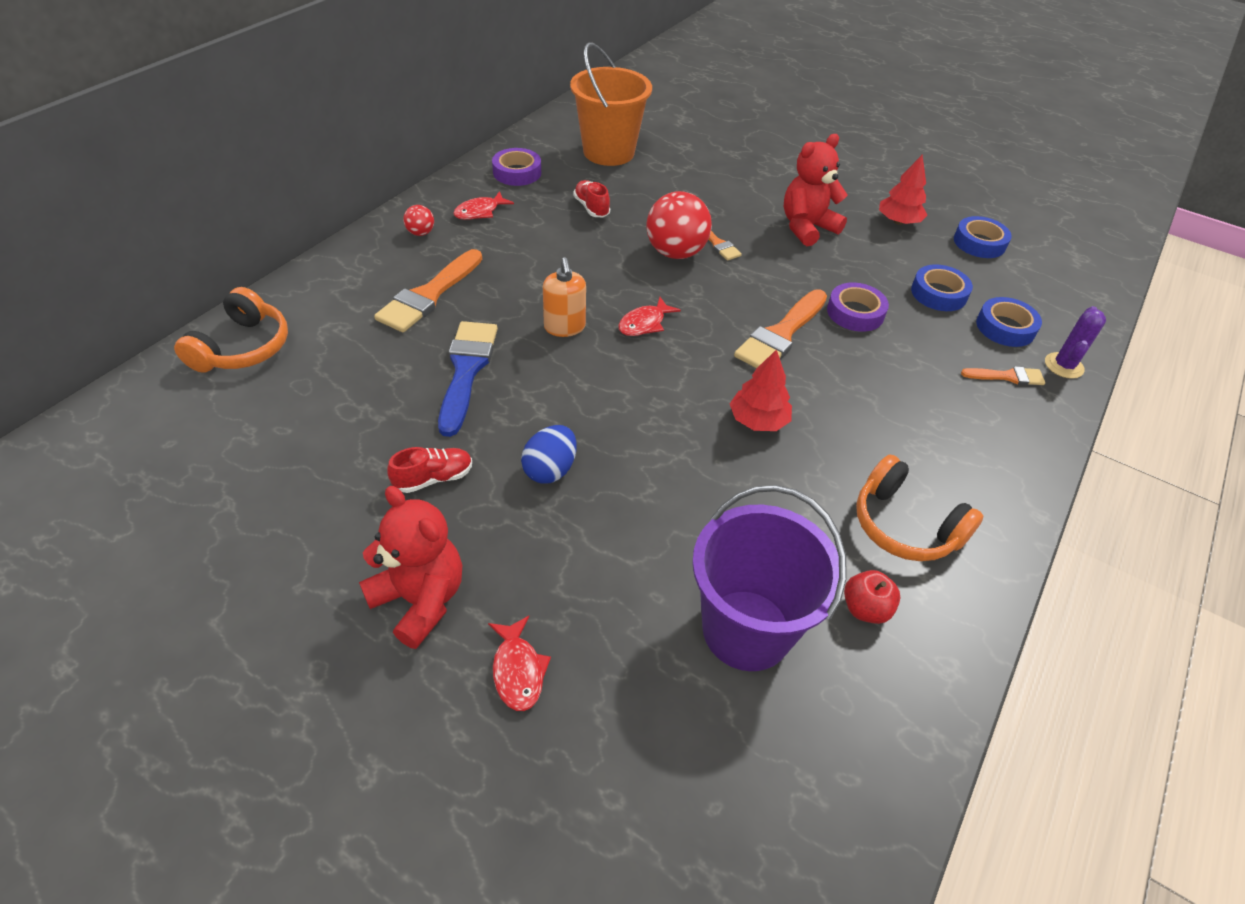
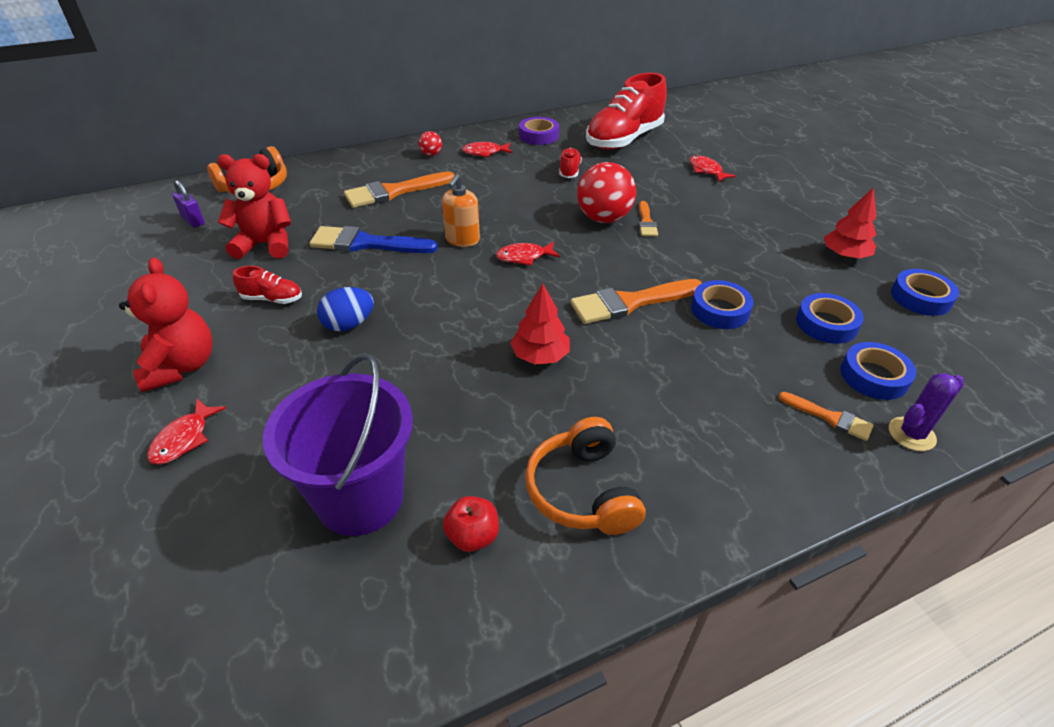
camera: 35 degrees right, 5 degrees down
(212, 423) = (193, 220): none -> purple padlock
(466, 370) = (366, 243): blue brush -> blue brush turned 120 degrees counterclockwise
(608, 152) = (624, 139): orange bucket -> red shoe
(717, 167) = (706, 170): none -> red fish
(807, 228) = (743, 234): red teddy bear -> red teddy bear (265, 244)
(855, 313) = (720, 310): purple tape -> blue tape

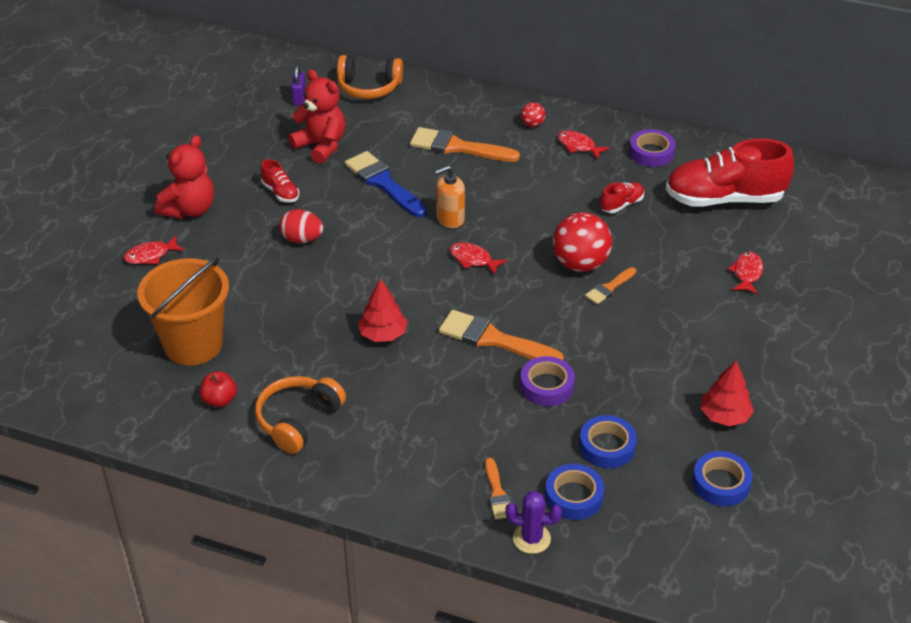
camera: 45 degrees right, 0 degrees up
(349, 324) = (302, 239): blue egg -> red egg
(360, 498) = (193, 344): purple bucket -> orange bucket
(720, 310) = (547, 386): blue tape -> purple tape

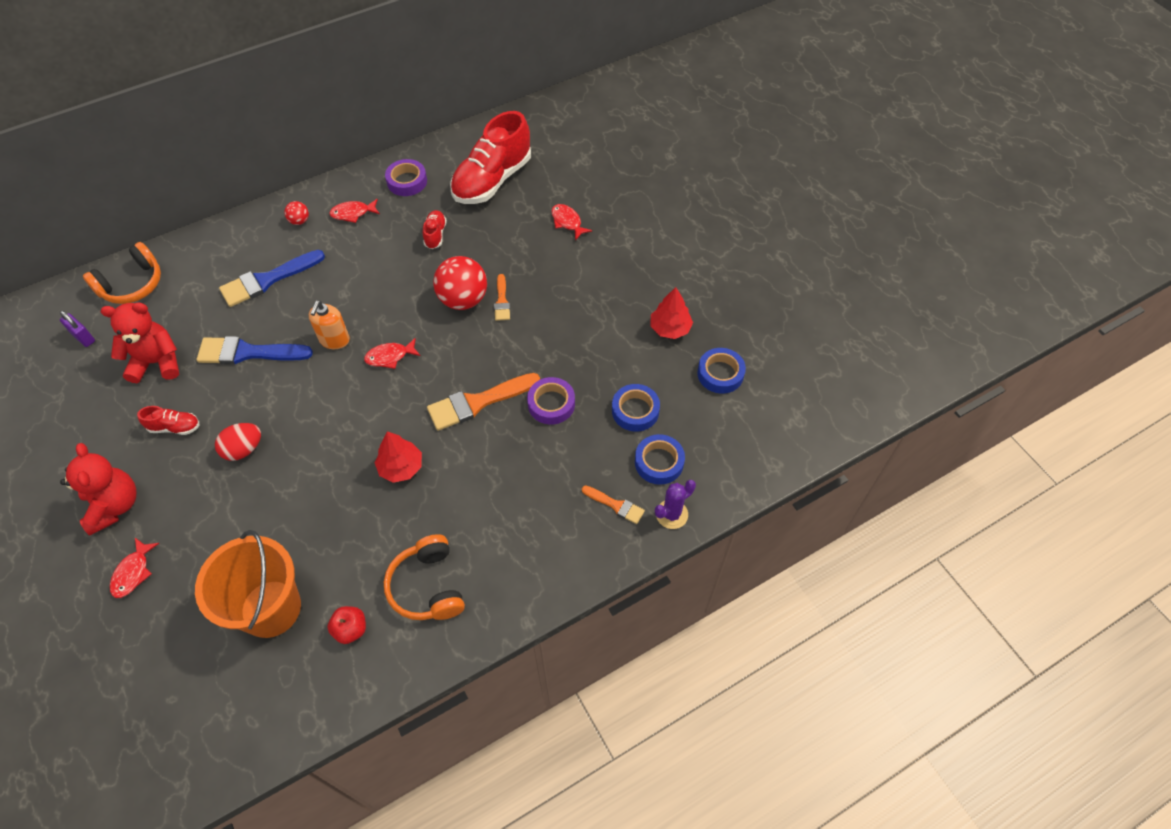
camera: 50 degrees left, 15 degrees up
(458, 147) = (267, 280): orange brush -> blue brush

